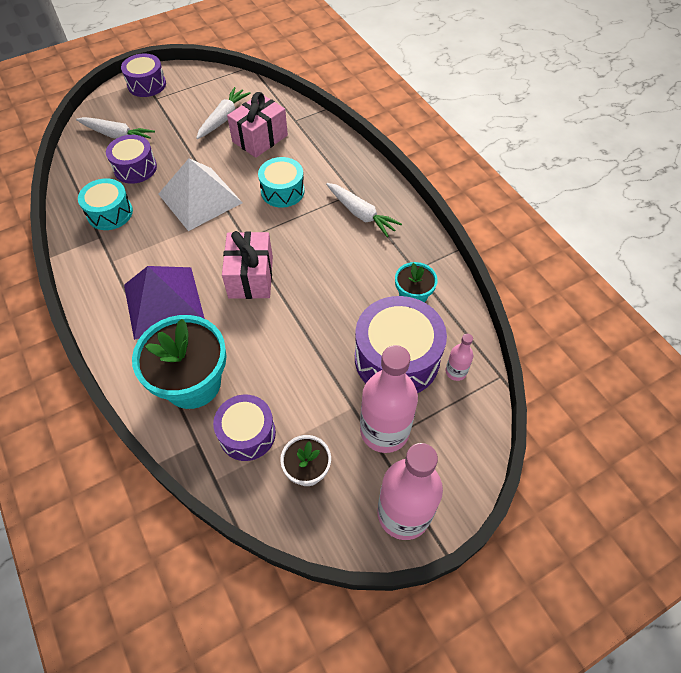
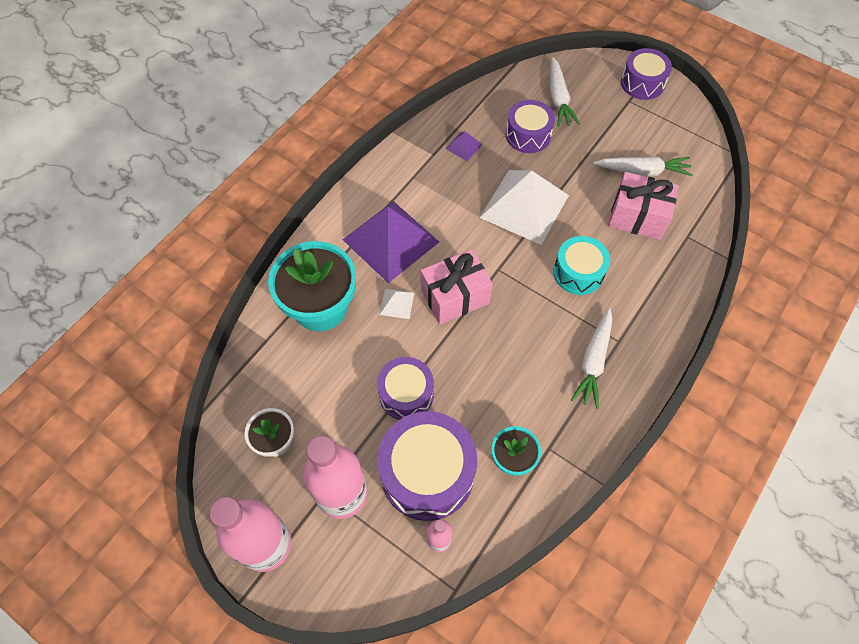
camera: 65 degrees right, 5 degrees up
(110, 213) = (464, 146): turquoise drum -> purple pyramid
(229, 321) = (396, 303): none -> white pyramid
(247, 434) = (290, 375): purple drum -> purple drum (406, 394)

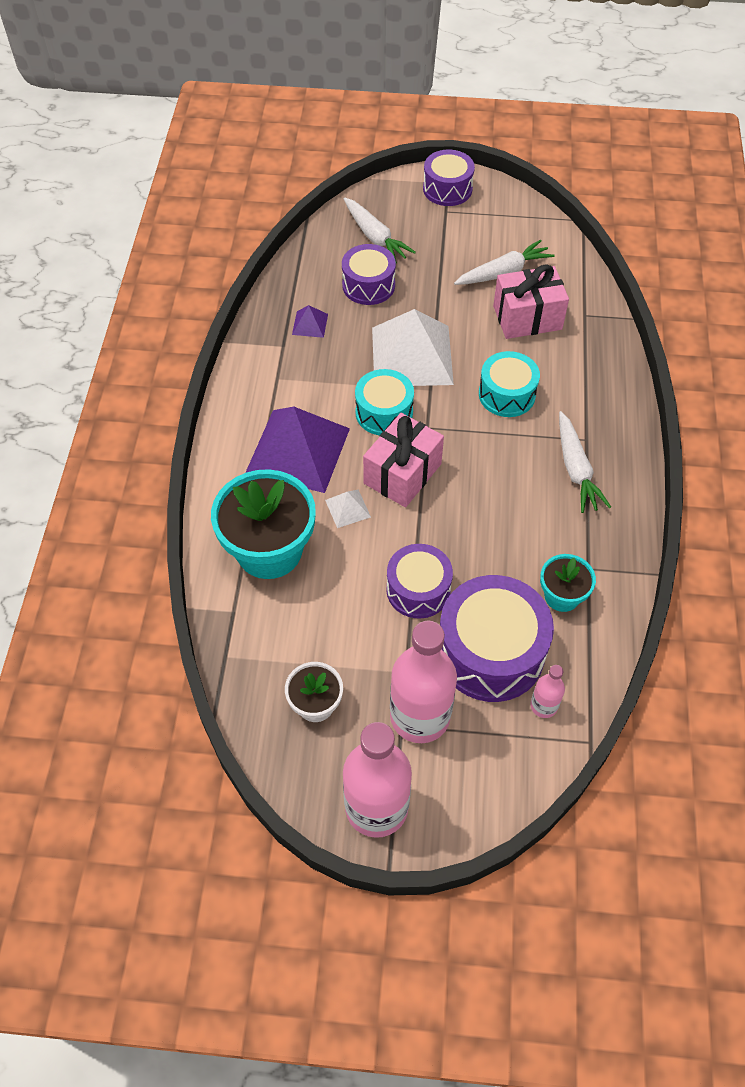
camera: 30 degrees left, 5 degrees down
(473, 241) = (384, 412): none -> turquoise drum

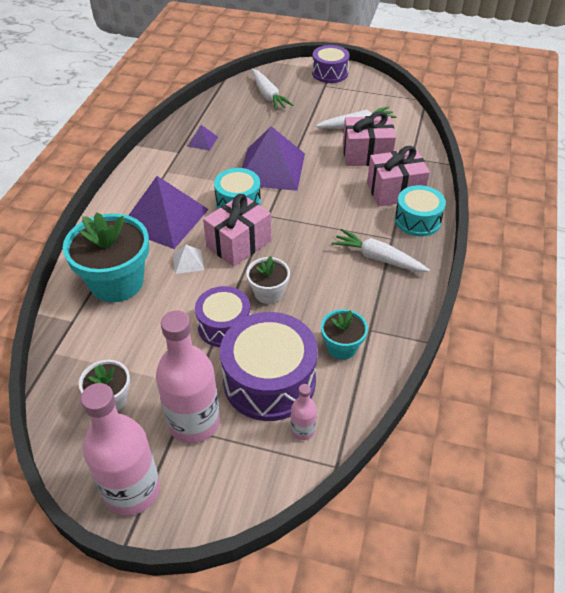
camera: 10 degrees right, 10 degrees down
(368, 285) = (253, 123): purple drum -> none
(412, 355) = (271, 168): white pyramid -> purple pyramid
(458, 537) = (268, 293): none -> white flower pot
(507, 394) = (336, 201): turquoise drum -> turquoise drum (417, 220)
(575, 369) = (395, 191): none -> pink gift
(576, 469) = (378, 258): white carrot -> white carrot turned 120 degrees clockwise

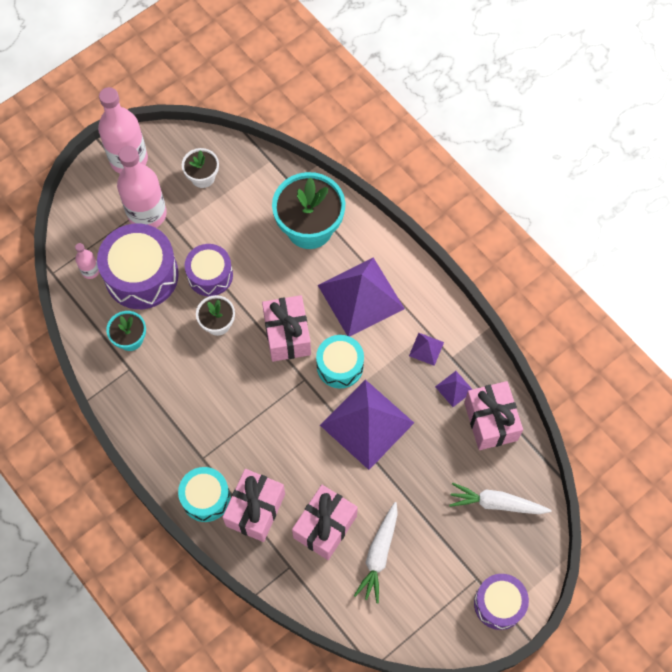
camera: 125 degrees right, 20 degrees up
(182, 166) = (426, 349): none -> purple pyramid
(188, 261) = (295, 287): white pyramid -> none
(212, 117) = (490, 421): none -> pink gift
(378, 258) = (190, 429): white carrot -> none

